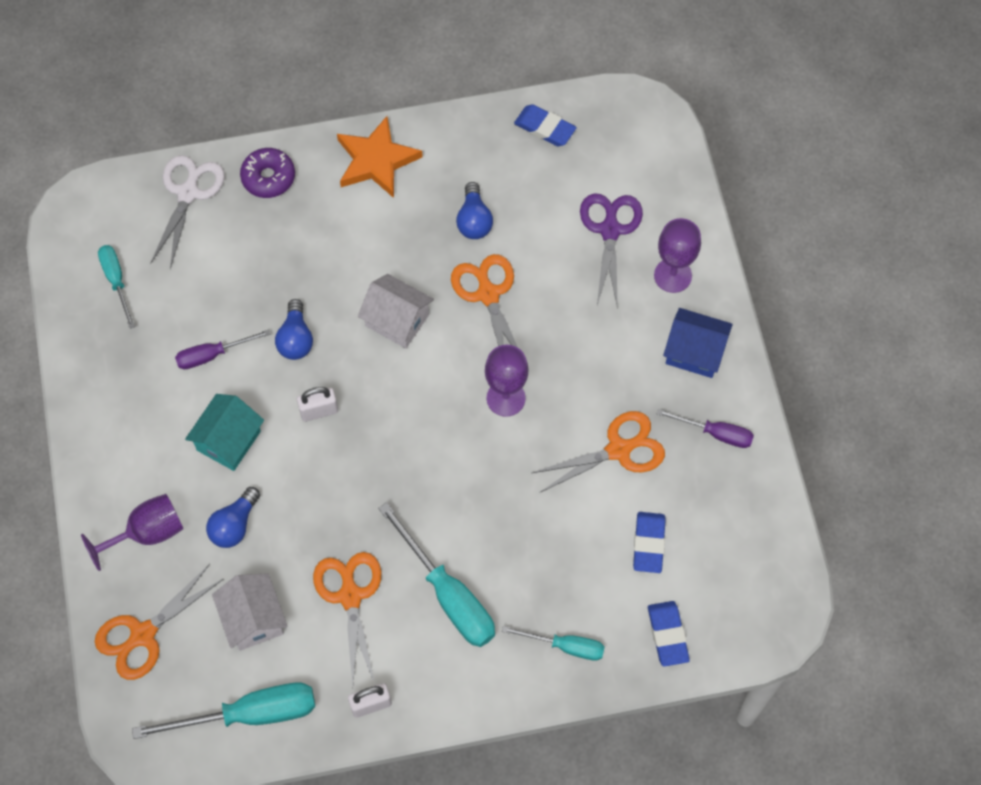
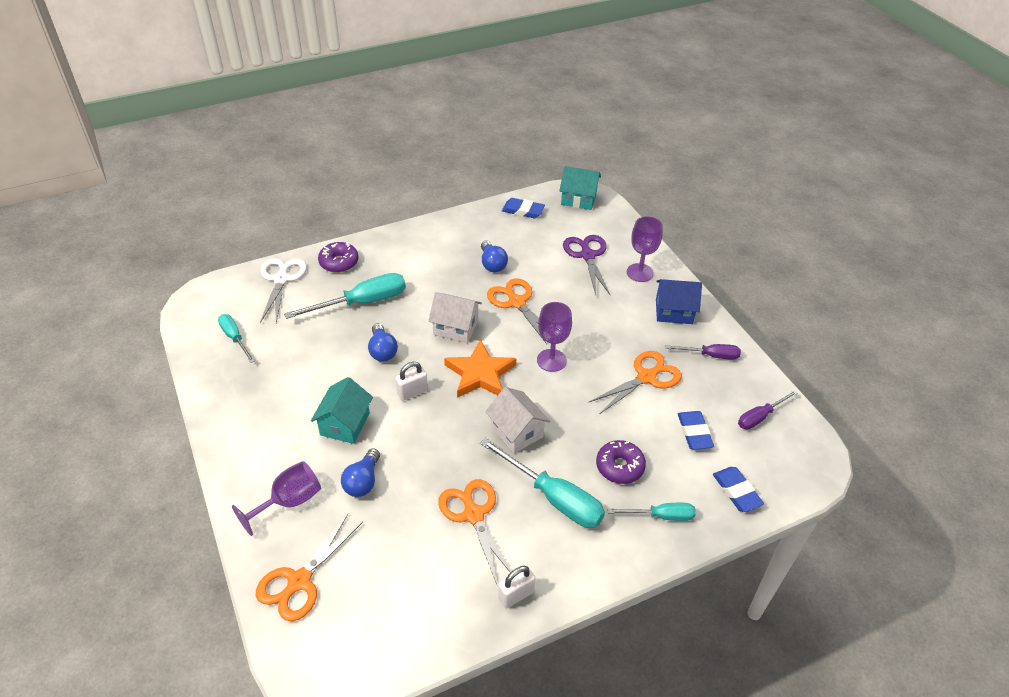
camera: 15 degrees left, 20 degrees down
(212, 355) = (319, 371): purple screwdriver -> purple screwdriver (760, 417)
(249, 714) = (410, 627): turquoise screwdriver -> turquoise screwdriver (362, 302)
(253, 619) = (395, 548): white house -> white house (516, 432)
(376, 160) = (414, 243): orange star -> orange star (480, 374)
(540, 571) = (619, 467): none -> purple donut
(632, 120) = (578, 199): none -> turquoise house

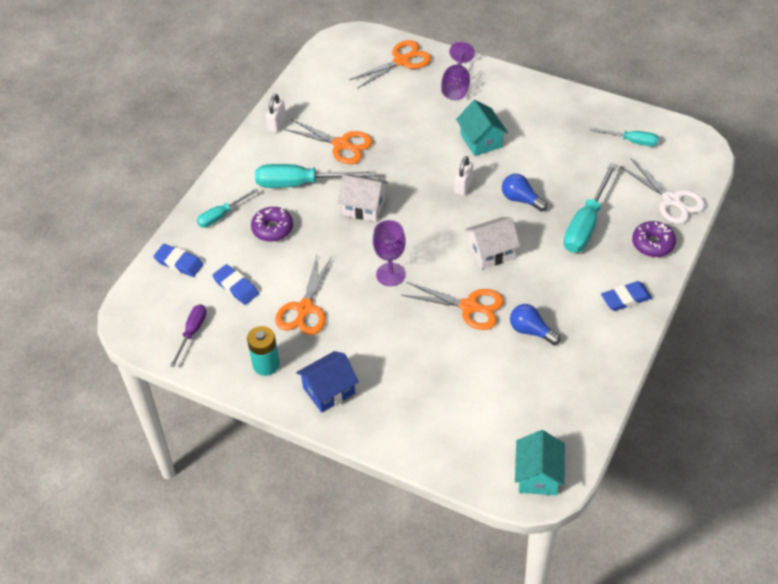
camera: 145 degrees right, 5 degrees up
(299, 581) = (402, 61): orange scissors -> orange scissors turned 60 degrees clockwise
(363, 481) = (428, 120): blue light bulb -> none
(480, 374) = (432, 229): orange star -> none
(523, 211) = (574, 416): blue eraser -> blue eraser (626, 298)
(578, 199) = (538, 475): turquoise house -> turquoise house turned 60 degrees counterclockwise
(587, 255) = (459, 402): purple scissors -> none
(640, 272) = (393, 415): purple goblet -> none
(710, 355) = (266, 364): purple screwdriver -> turquoise battery

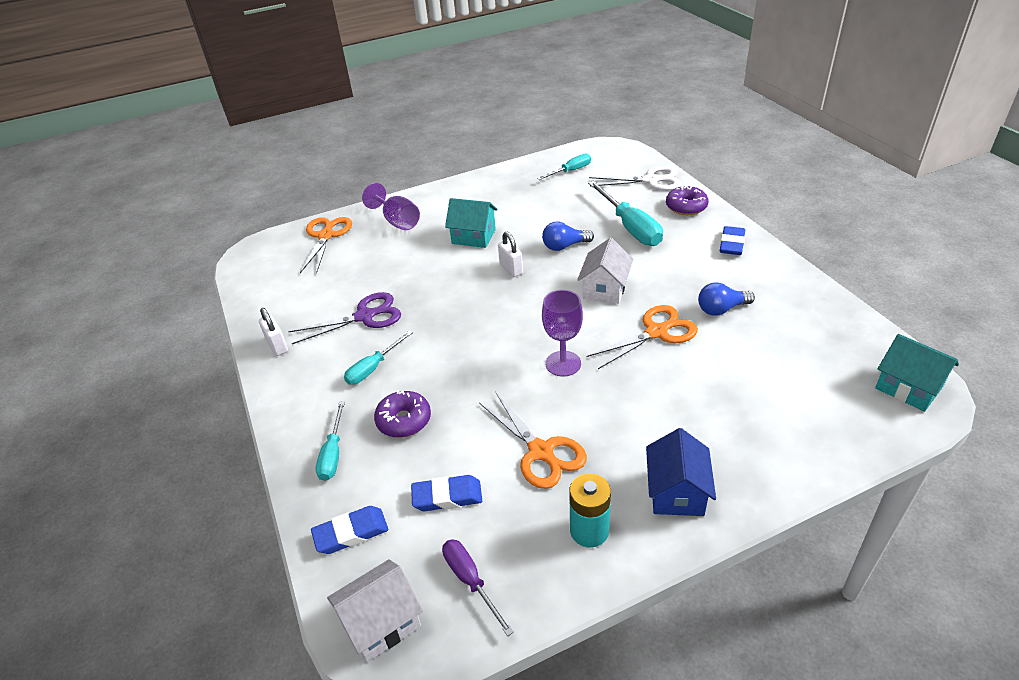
camera: 50 degrees left, 10 degrees down
(300, 183) = (373, 368): turquoise screwdriver -> turquoise screwdriver, size x0.58
(341, 145) = (365, 316): orange scissors -> purple scissors
(364, 207) = (458, 339): white house -> white house (381, 622)

